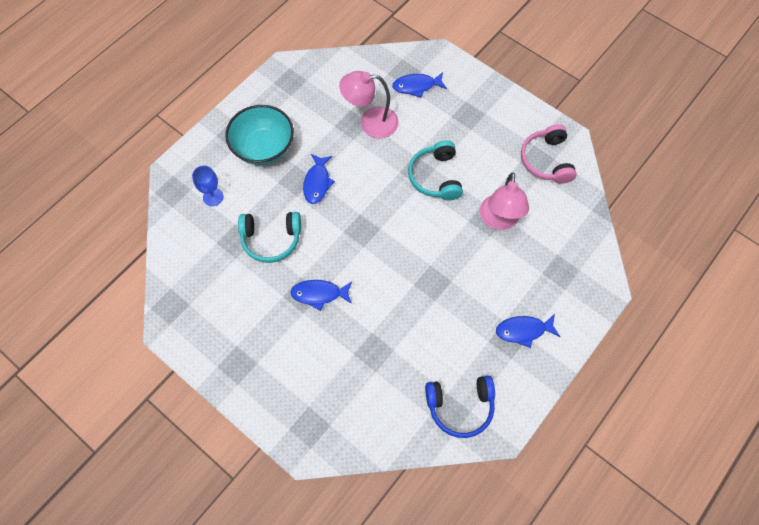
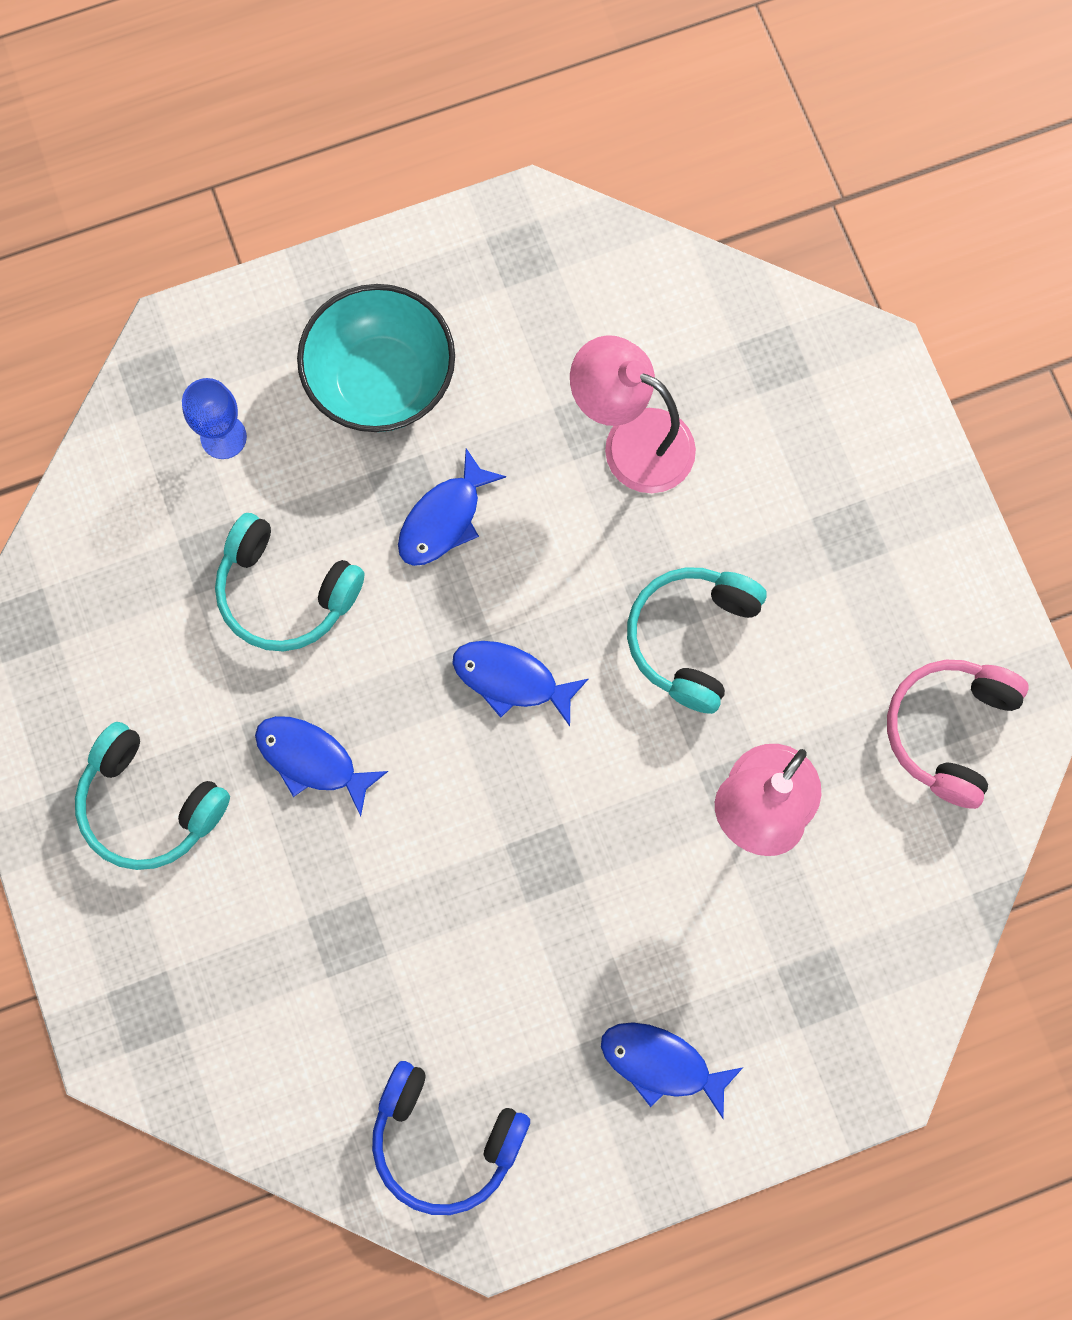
camera: 30 degrees right, 10 degrees up
(263, 346) = (149, 805): none -> turquoise headphones
(416, 86) = (780, 407): blue fish -> blue fish (511, 680)

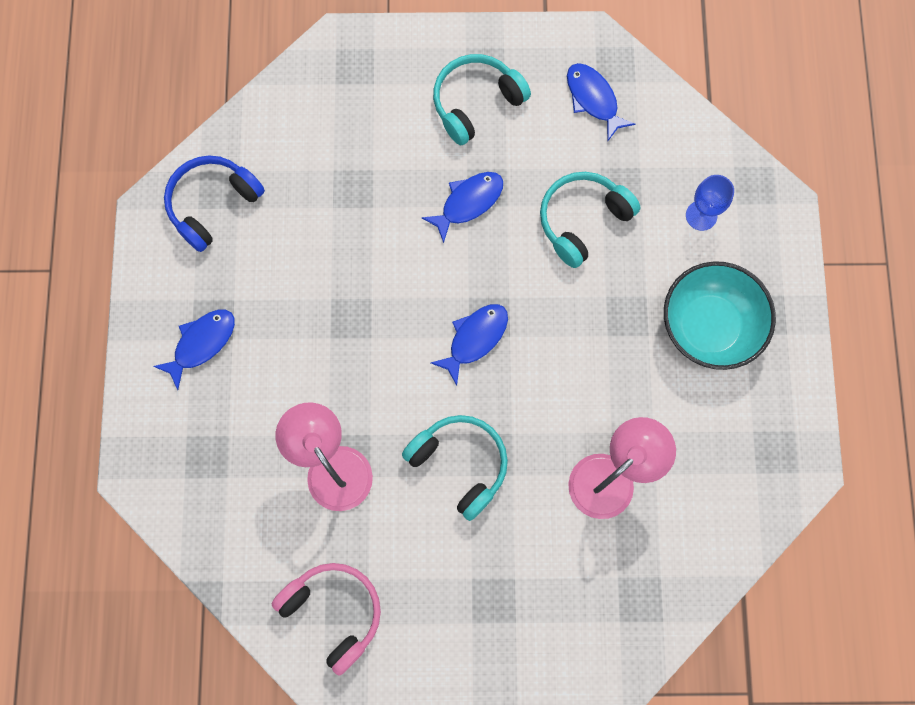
camera: 110 degrees right, 0 degrees up
(444, 519) = (598, 334): blue fish -> blue fish (593, 99)

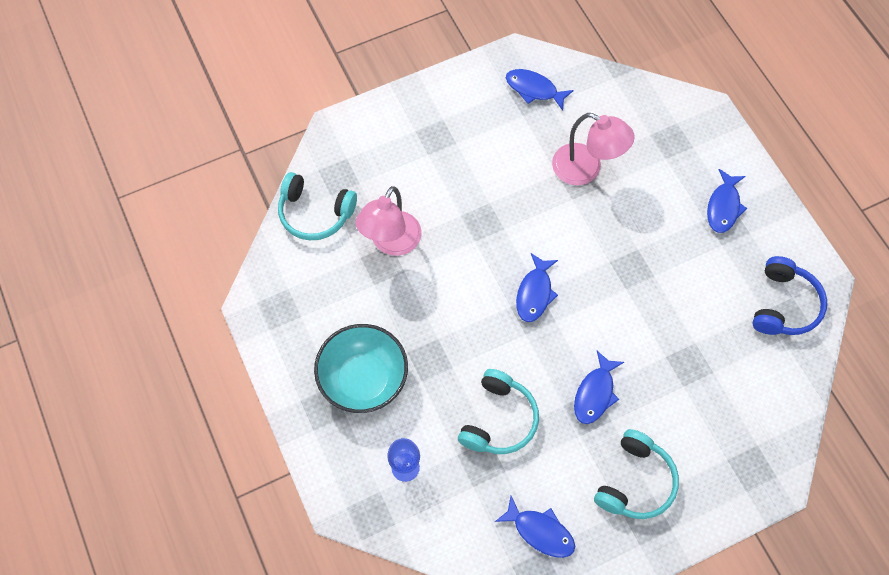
camera: 155 degrees right, 10 degrees down
(333, 612) = (534, 89): pink headphones -> blue fish
(460, 464) = (500, 206): turquoise headphones -> turquoise headphones (315, 213)

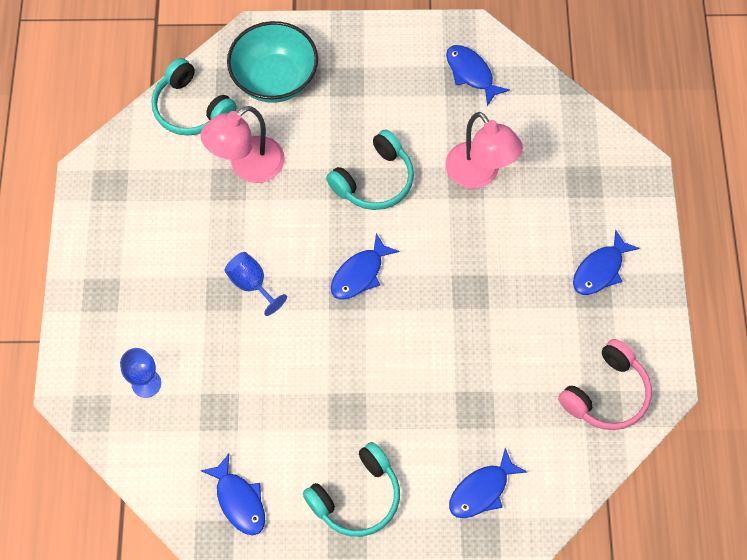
camera: 25 degrees right, 0 degrees up
(363, 379) = (152, 284): turquoise bowl -> turquoise bowl (275, 79)
(449, 341) = (252, 284): none -> blue goblet
(498, 419) = (258, 378): turquoise headphones -> turquoise headphones (374, 180)
(595, 393) = (365, 396): blue fish -> blue fish (482, 490)
(784, 305) = (606, 394): blue headphones -> pink headphones

